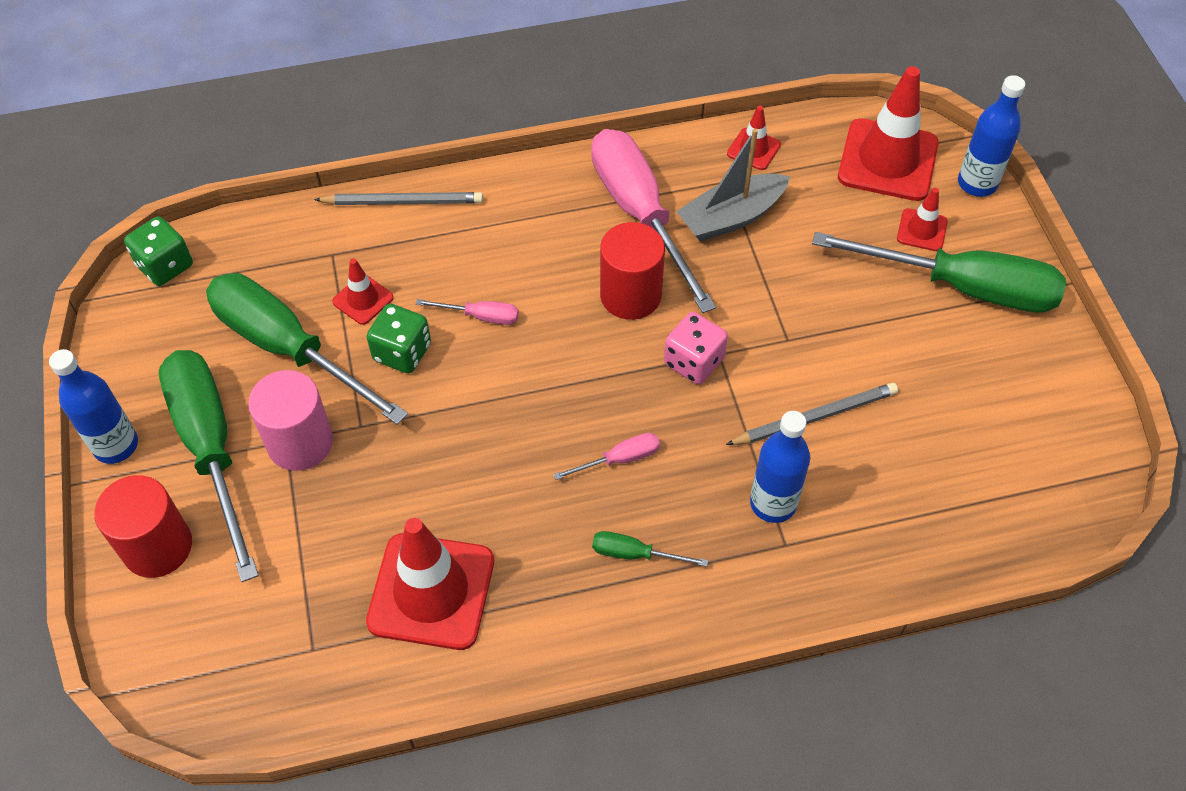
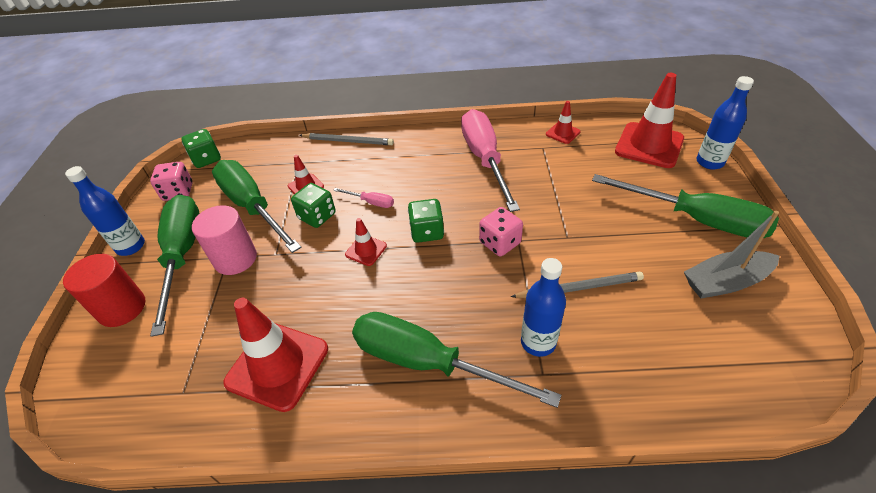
camera: 15 degrees right, 10 degrees down
(146, 336) = (178, 192): none -> pink dice
(582, 357) = (427, 232): none -> green dice
(619, 459) = (434, 296): pink screwdriver -> none
(630, 295) = (467, 201): red cylinder -> none
(634, 554) = (427, 362): green screwdriver -> green screwdriver, size x2.41
(731, 217) = (542, 166): grey boat -> grey boat (725, 282)
(922, 230) = (669, 184): red traffic cone -> red traffic cone (366, 250)

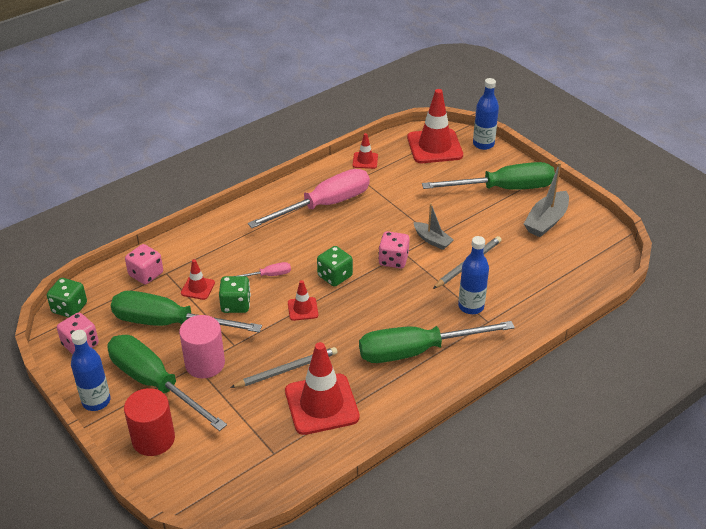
camera: 40 degrees left, 5 degrees down
(283, 157) = (146, 274): none -> pink dice
(348, 141) = (191, 237): grey pencil -> grey pencil (287, 369)
(485, 159) = (324, 205): pink screwdriver -> pink screwdriver turned 105 degrees clockwise
(561, 241) = (432, 240): none -> grey boat

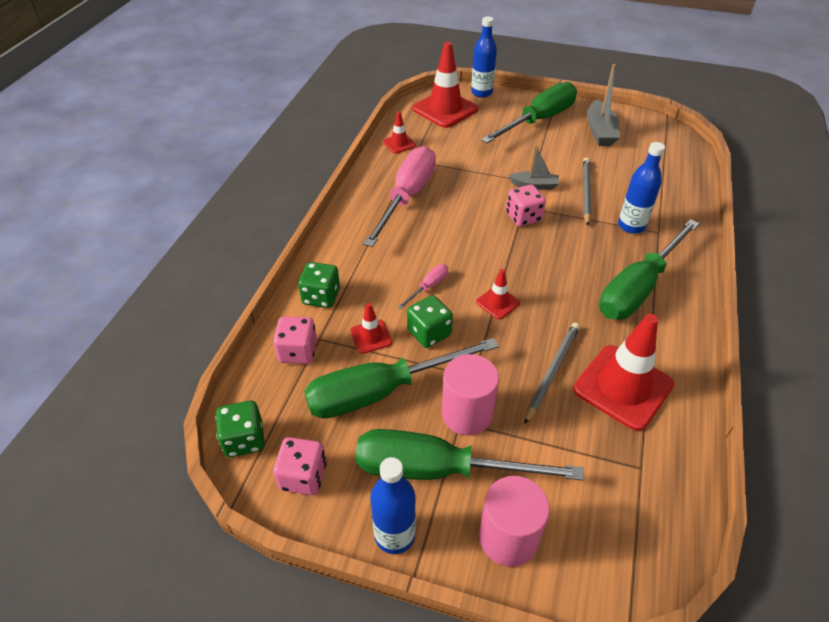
camera: 35 degrees left, 5 degrees up
(153, 439) = (508, 537): red cylinder -> pink cylinder
(335, 276) = (490, 257): green dice -> green dice (321, 297)

